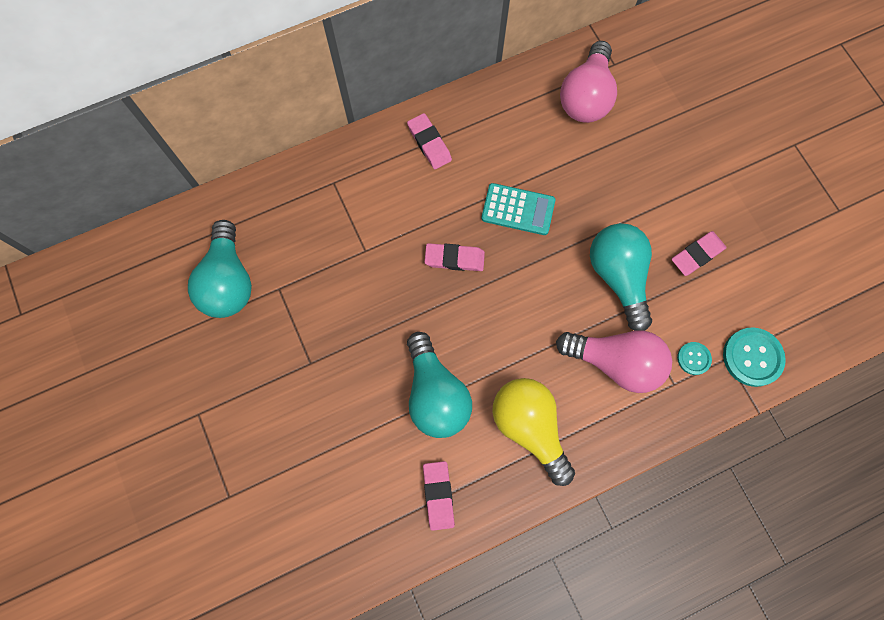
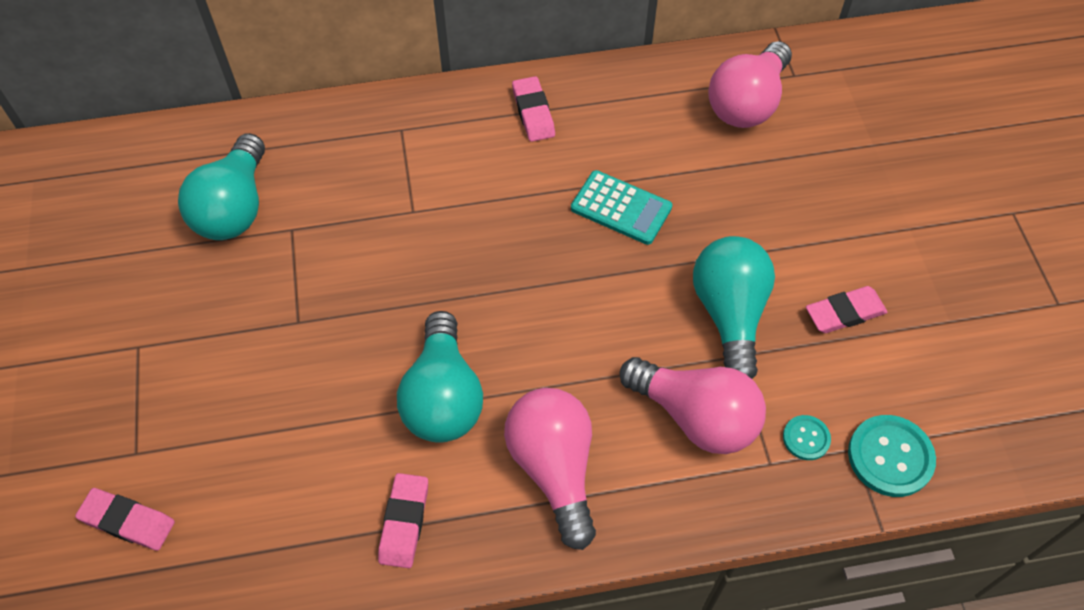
camera: 15 degrees right, 15 degrees down
(454, 259) = (521, 245): pink eraser -> pink eraser (127, 521)
(529, 427) = (554, 468): yellow light bulb -> pink light bulb

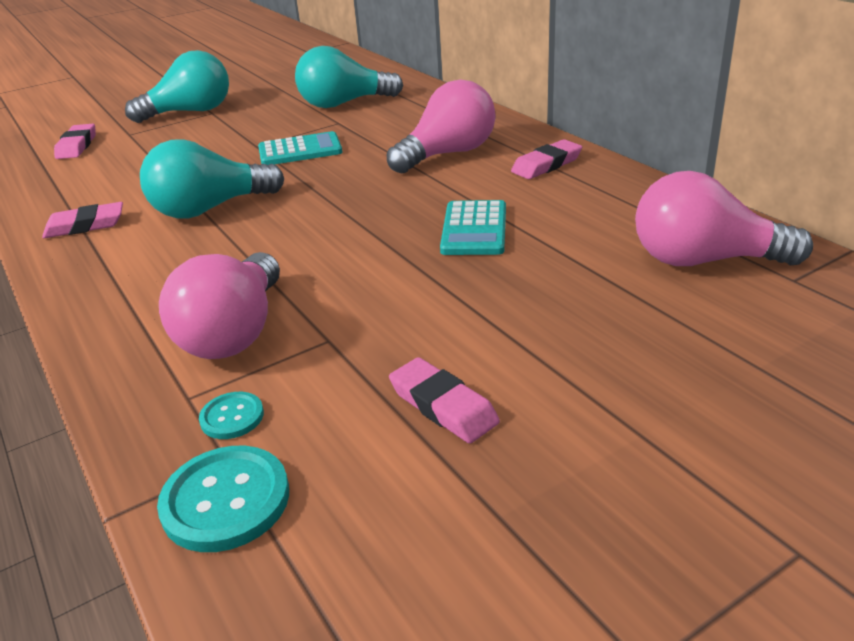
camera: 70 degrees right, 25 degrees down
(347, 285) = (300, 150): none -> turquoise calculator
(554, 468) = (150, 273): pink light bulb -> pink light bulb (448, 154)
(729, 315) = (382, 321): turquoise light bulb -> turquoise light bulb (190, 112)

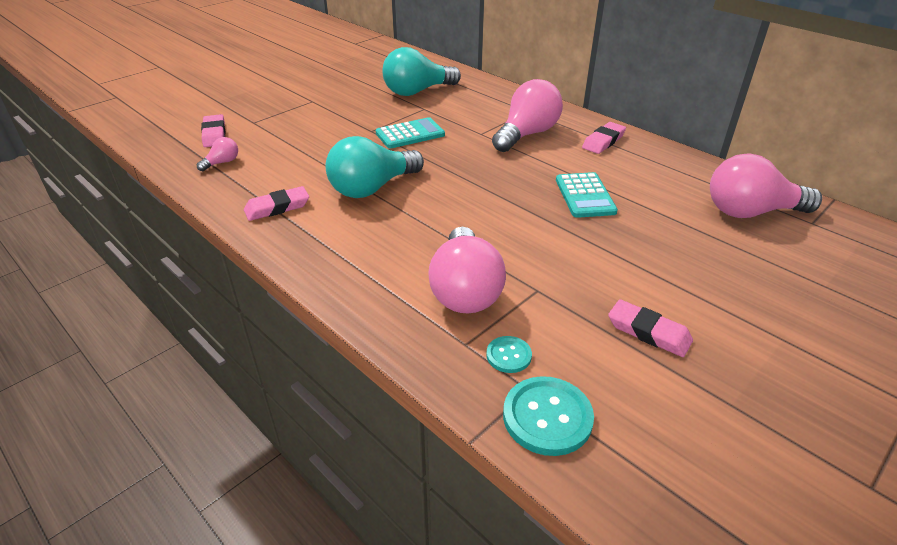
camera: 15 degrees left, 5 degrees up
(62, 175) = (222, 163): none -> pink light bulb
(190, 112) = (293, 101): turquoise light bulb -> none

